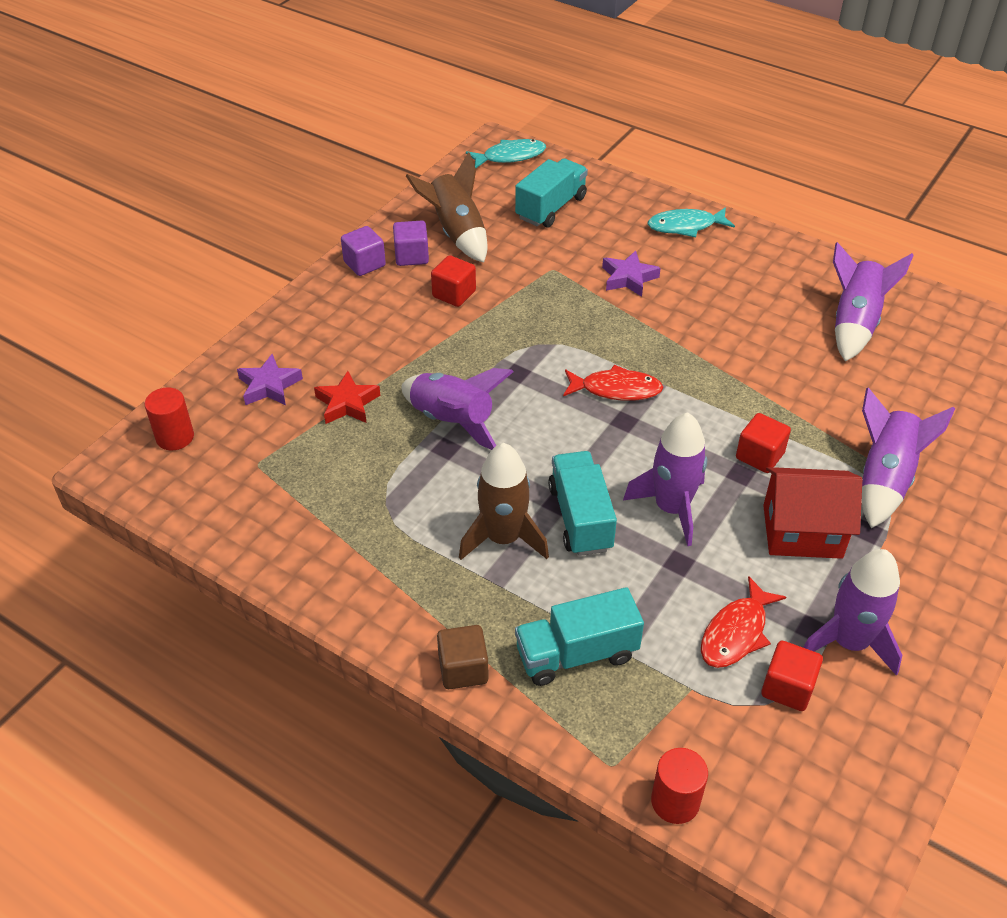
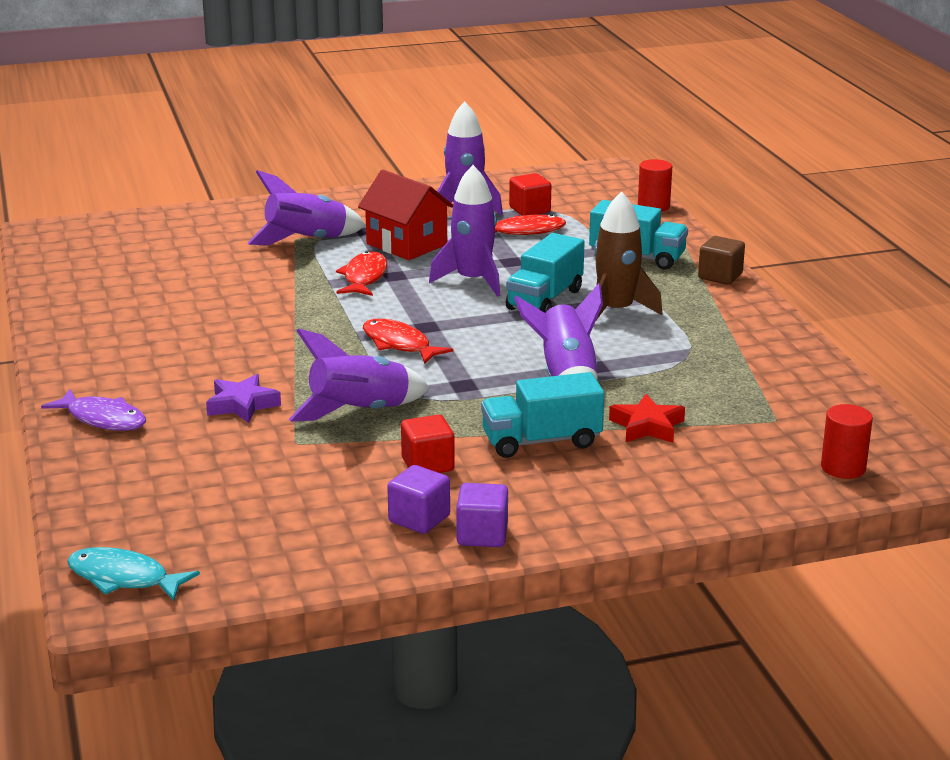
camera: 140 degrees left, 20 degrees down
(269, 386) = (711, 469): purple star -> none
(457, 233) = (335, 519): brown rocket -> none
(551, 208) = (191, 497): turquoise truck -> turquoise truck (541, 441)
(685, 226) = (103, 419): turquoise fish -> purple fish
(759, 456) = (364, 277): red cube -> red fish
(854, 324) = (136, 303): purple rocket -> purple rocket (360, 412)

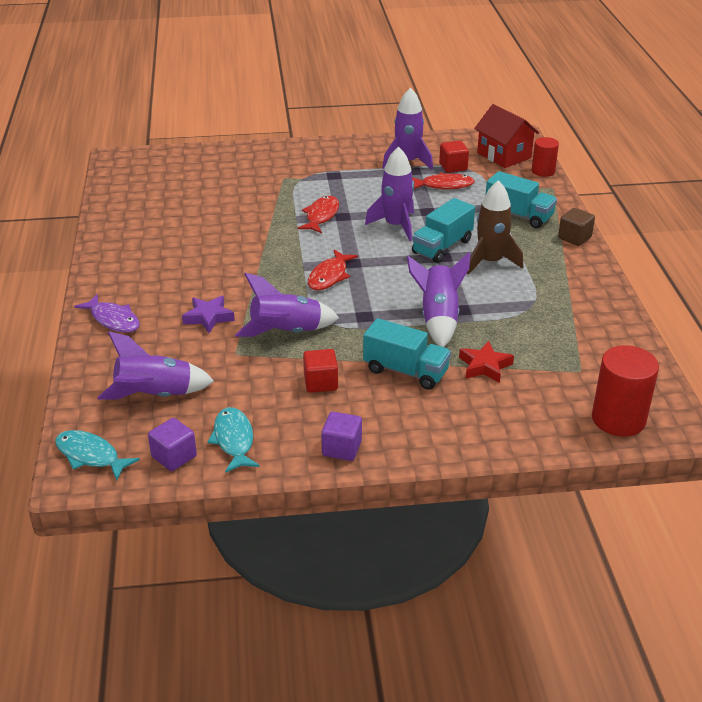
camera: 10 degrees right, 10 degrees up
(307, 241) = (290, 181): purple rocket -> purple rocket (155, 396)
(326, 540) = (234, 440): none -> turquoise fish
(399, 344) = (329, 276): red fish -> red fish turned 120 degrees counterclockwise
(406, 244) = (358, 190): red house -> red house (504, 155)
(419, 519) = (302, 429): purple cube -> purple cube (174, 456)
(541, 441) = (405, 371): turquoise truck -> turquoise truck turned 150 degrees counterclockwise
(843, 468) = (618, 419): red cylinder -> red cylinder, size x1.64

